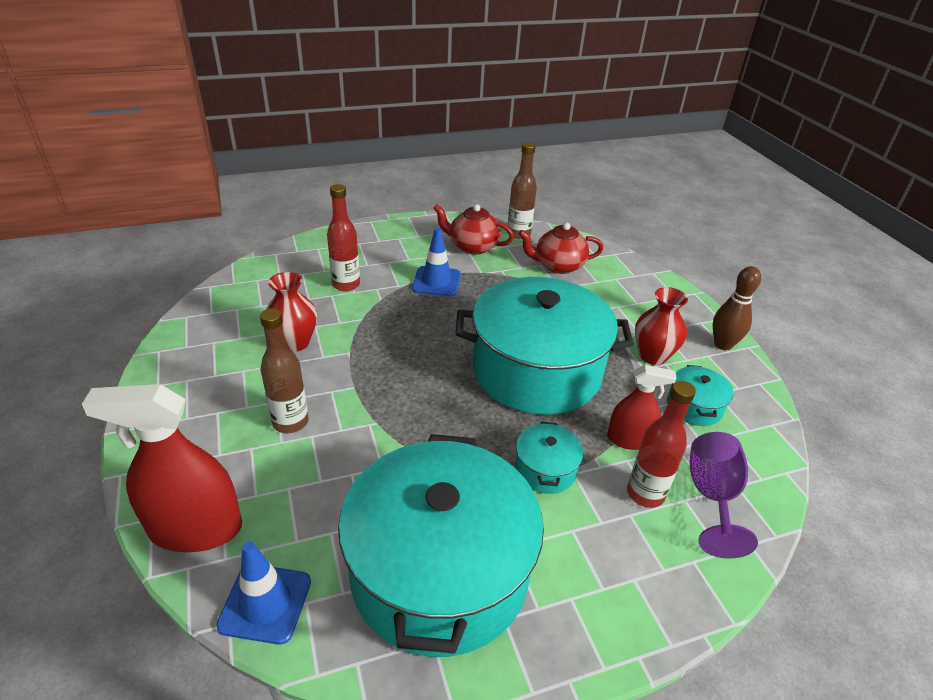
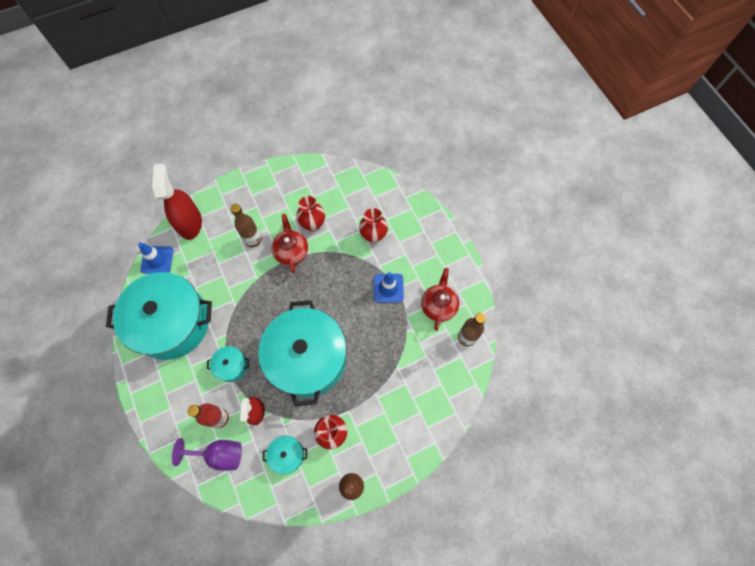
camera: 85 degrees right, 30 degrees up
(346, 285) = (373, 235): red bottle -> red vase
(558, 266) = (427, 369): red teapot -> red teapot (291, 251)

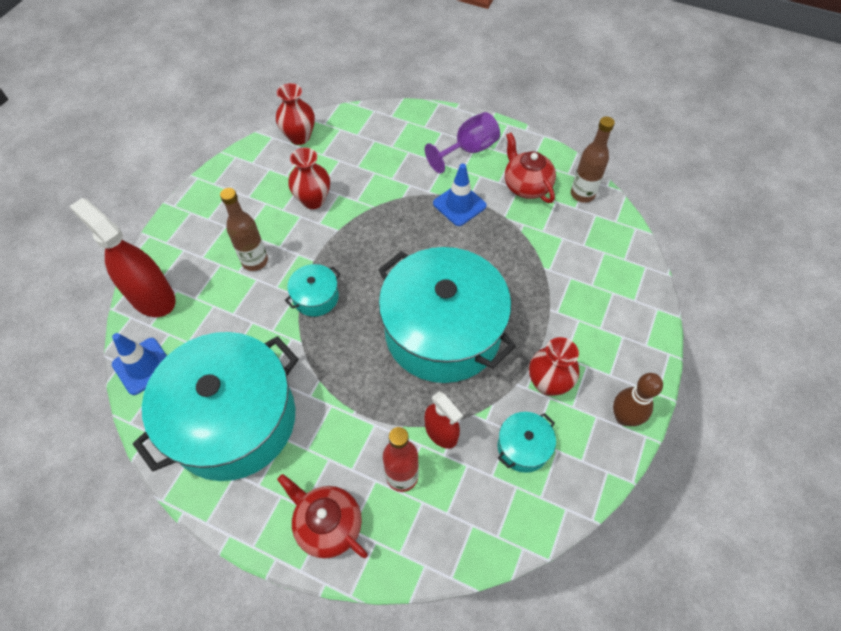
camera: 40 degrees left, 10 degrees down
(219, 454) = (444, 516): purple goblet -> purple goblet (468, 150)
(231, 366) = (360, 408): turquoise pot -> turquoise pot (315, 297)
(291, 251) = (315, 242): red teapot -> red teapot (328, 524)
(373, 235) = (393, 169): red vase -> red vase (299, 137)

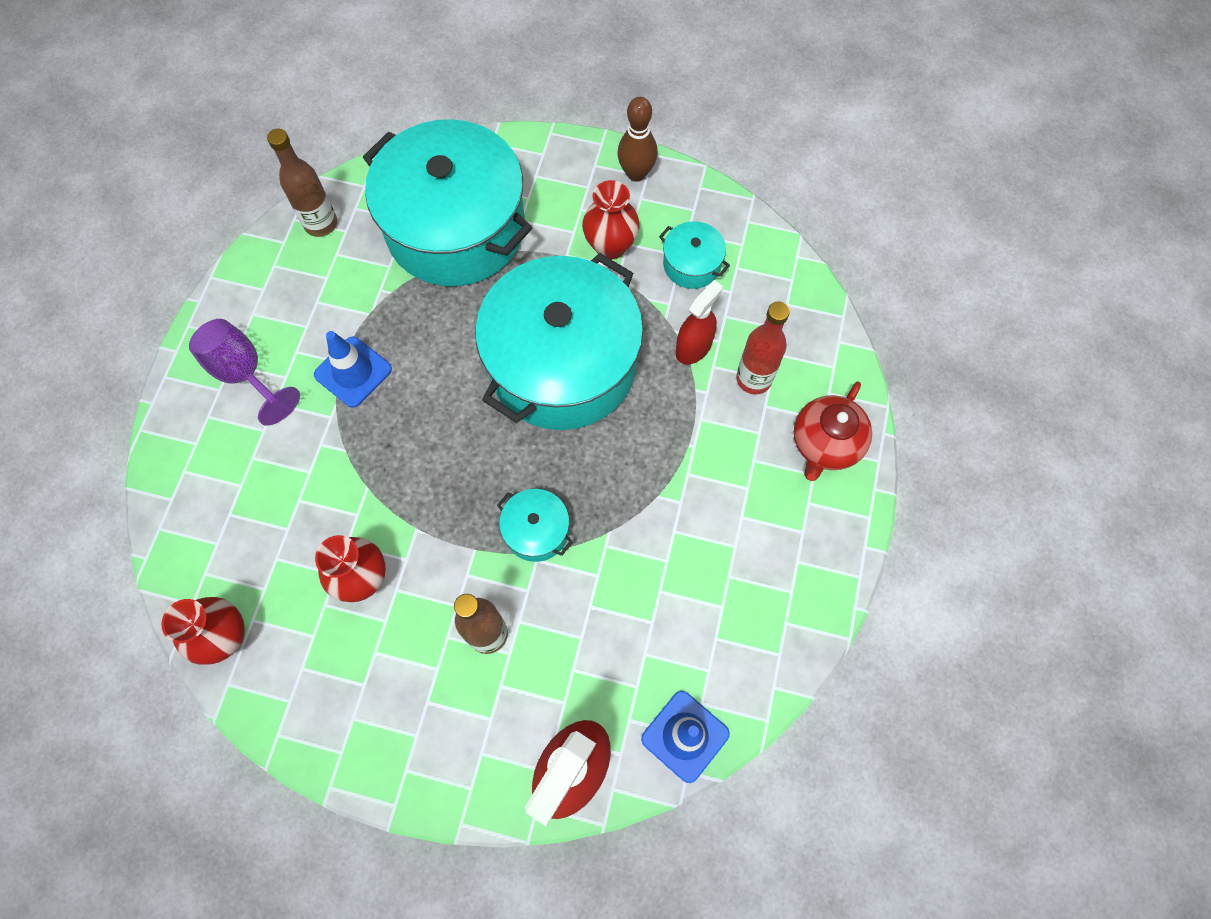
camera: 100 degrees left, 10 degrees up
(233, 420) = (732, 586): turquoise pot -> turquoise pot (456, 228)
(526, 186) = (311, 291): red teapot -> none

